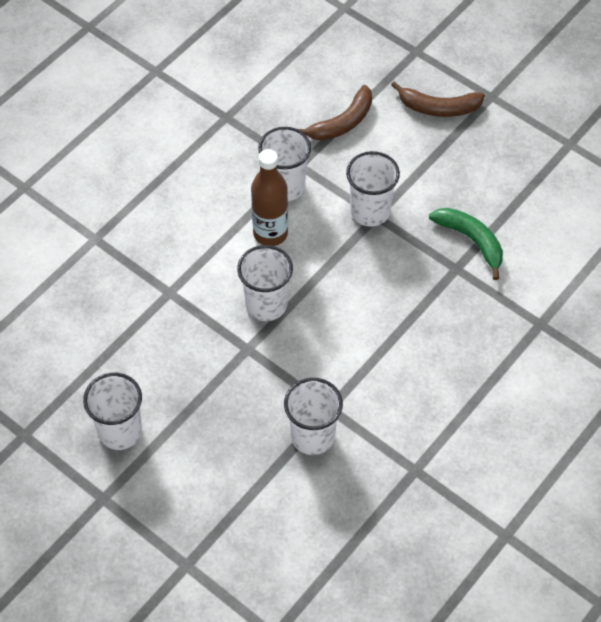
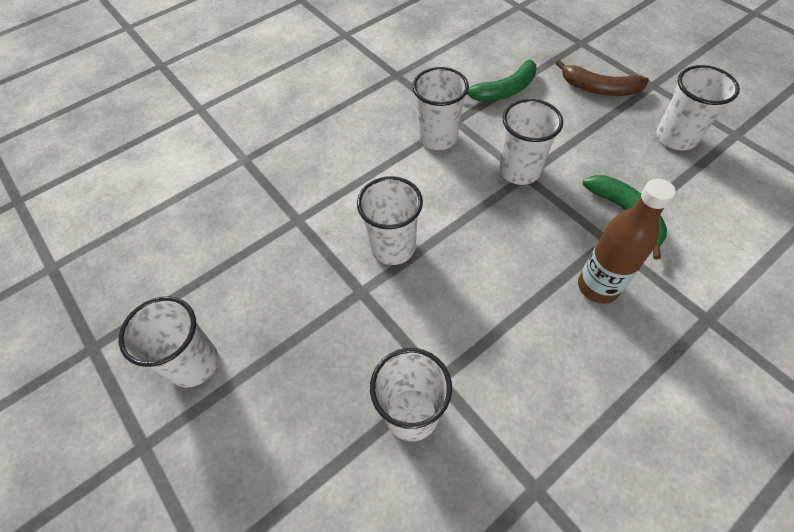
camera: 15 degrees right, 0 degrees up
(270, 233) = (413, 178): brown bottle -> brown bottle (598, 287)
(342, 122) = (504, 90): brown banana -> green banana
(514, 155) = (676, 137): none -> white cup

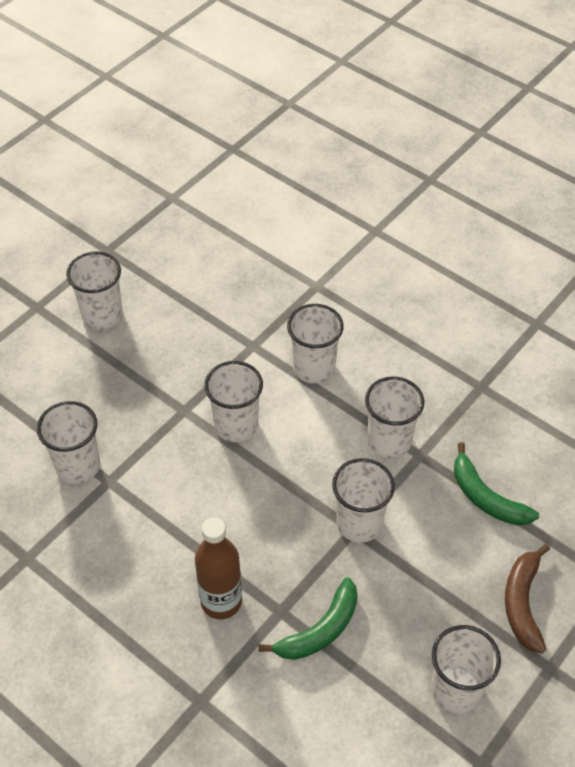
camera: 75 degrees right, 5 degrees down
(342, 176) = (314, 368): none -> white cup

